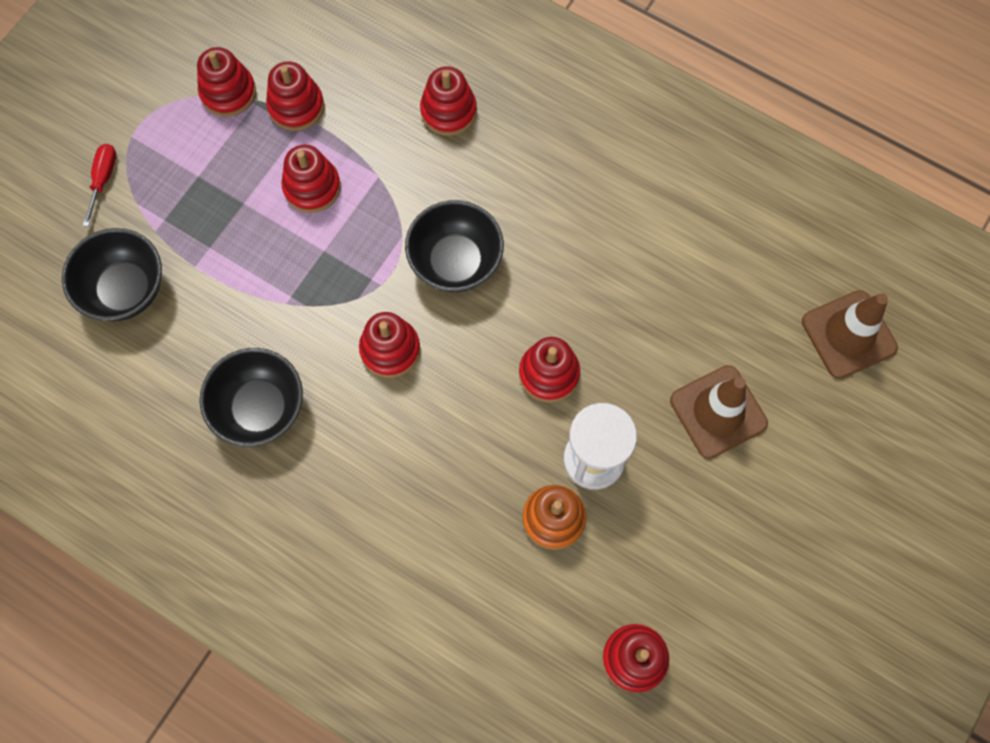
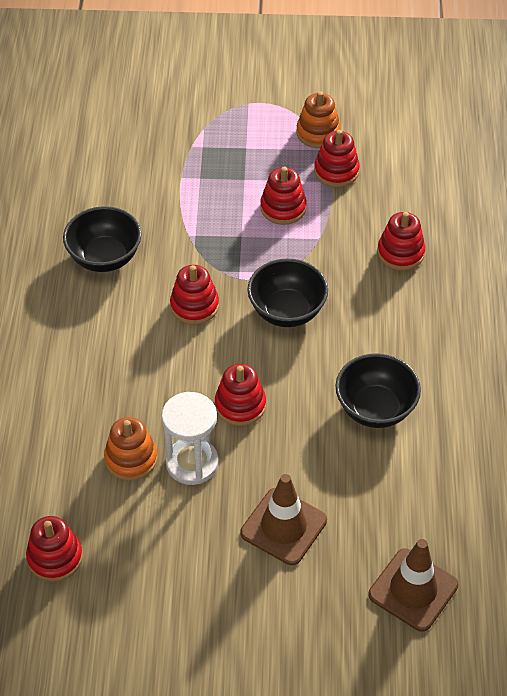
camera: 60 degrees right, 20 degrees down
(103, 180) = (207, 105): red screwdriver -> none
(125, 289) = (140, 152): black bowl -> black bowl (375, 408)
(228, 92) = (318, 133): red stacking toy -> orange stacking toy

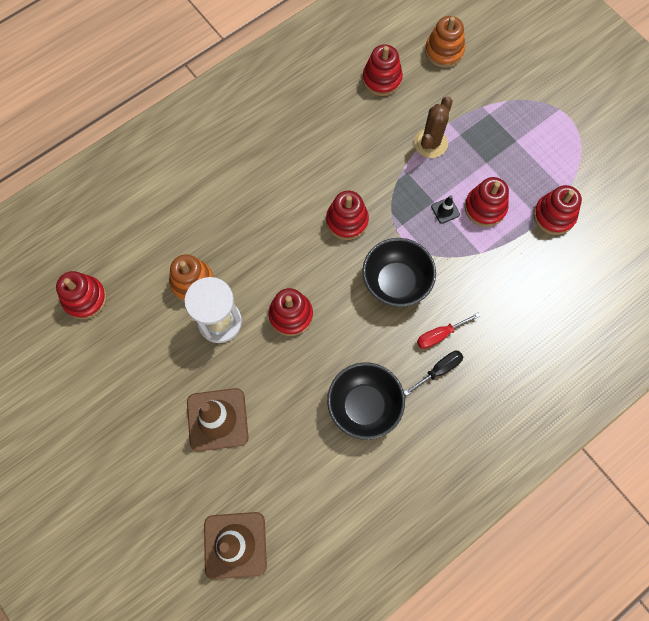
camera: 50 degrees right, 20 degrees up
(105, 257) = (336, 134): black bowl -> none
(186, 202) = (430, 143): none -> brown cactus
(257, 234) = (445, 210): none -> black traffic cone
(318, 133) = (578, 175): orange stacking toy -> orange stacking toy (444, 51)
(364, 314) = (440, 335): none -> red screwdriver
(393, 336) = (438, 370): none -> black screwdriver
(400, 253) = (519, 317): red stacking toy -> red stacking toy (382, 79)

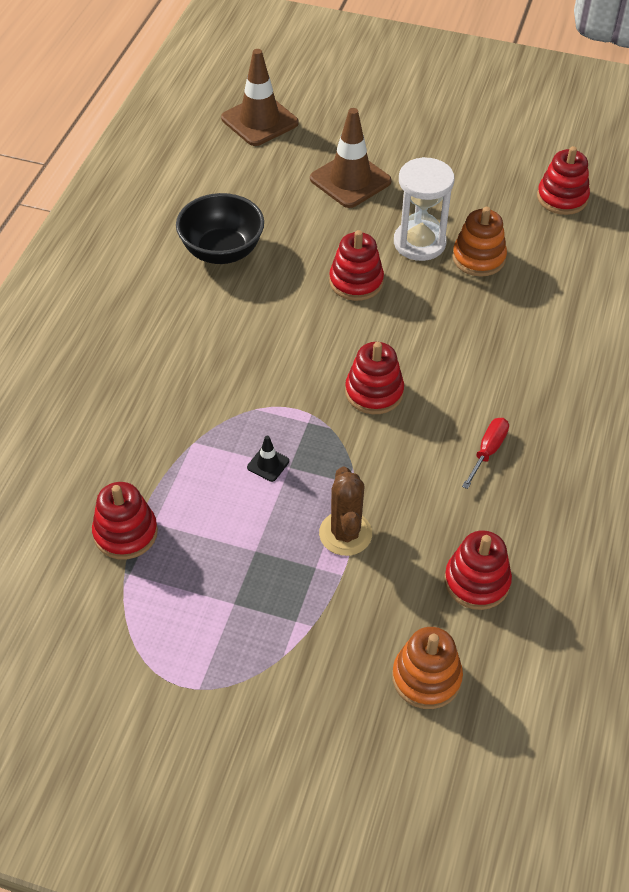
camera: 145 degrees right, 20 degrees down
(396, 282) = (270, 363): black bowl -> none
(438, 370) = (166, 312): black screwdriver -> none
(440, 335) = (186, 342): red screwdriver -> red screwdriver (487, 451)
(485, 208) = (221, 494): red stacking toy -> none

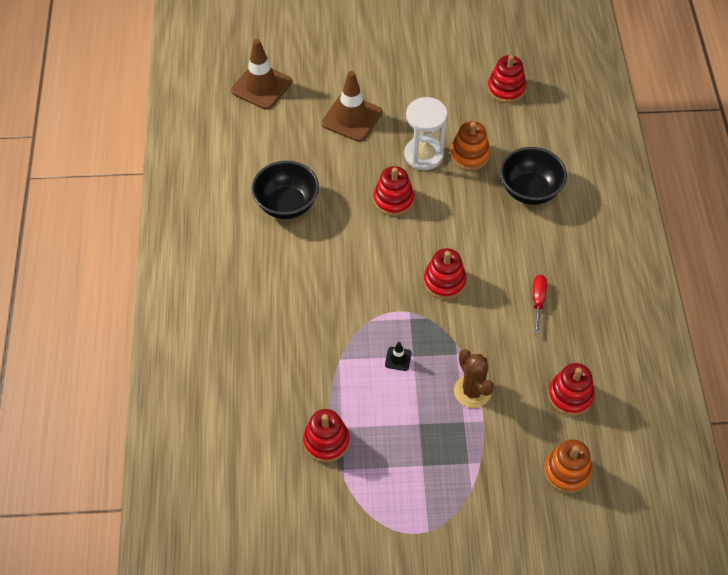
camera: 20 degrees left, 5 degrees up
(538, 319) = (529, 190): none -> black bowl

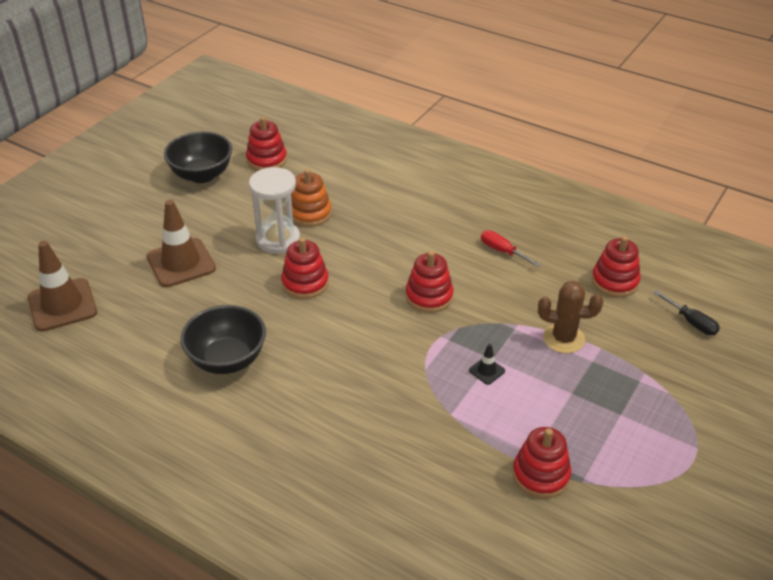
camera: 55 degrees left, 15 degrees down
(529, 190) = (385, 199): black bowl -> black bowl (202, 175)
(567, 471) = (691, 322): orange stacking toy -> black screwdriver

